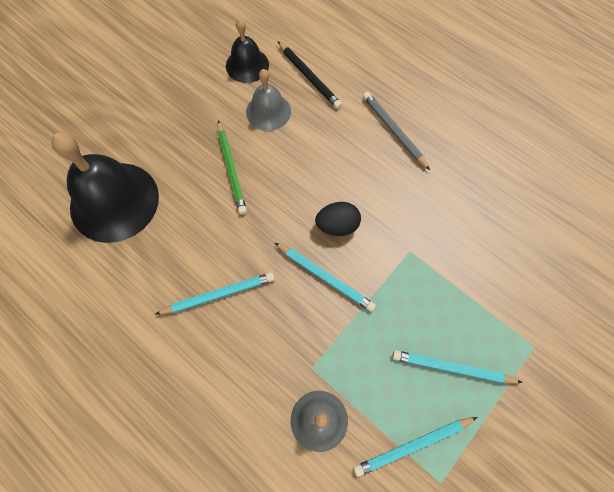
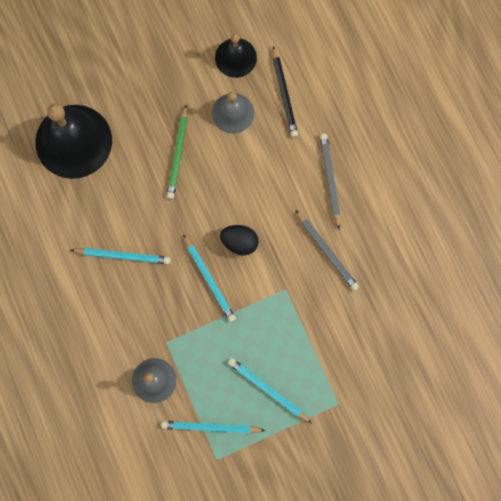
camera: 25 degrees right, 10 degrees up
(429, 196) = (327, 251): none -> grey pencil

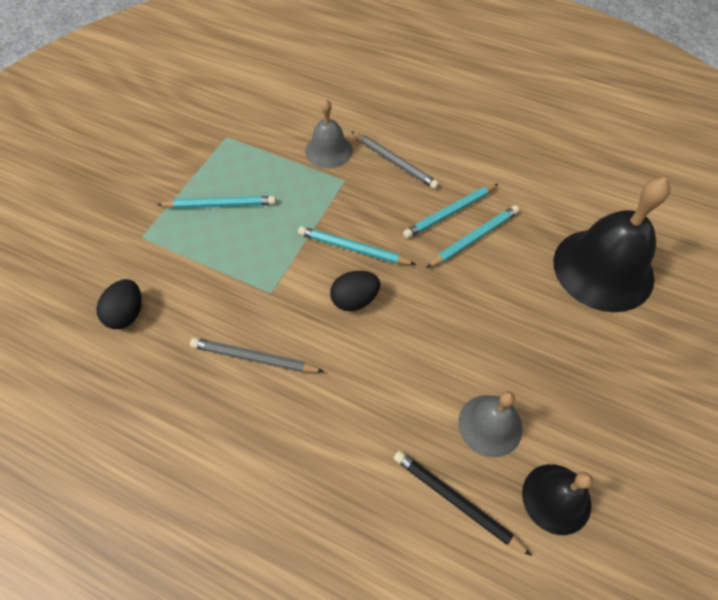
camera: 140 degrees right, 20 degrees down
(178, 154) = (498, 334): green pencil -> none
(210, 427) = (250, 151): turquoise pencil -> turquoise pencil (474, 238)
(330, 179) = (312, 438): grey pencil -> grey pencil (395, 162)
(382, 344) = (127, 314): none -> black egg

